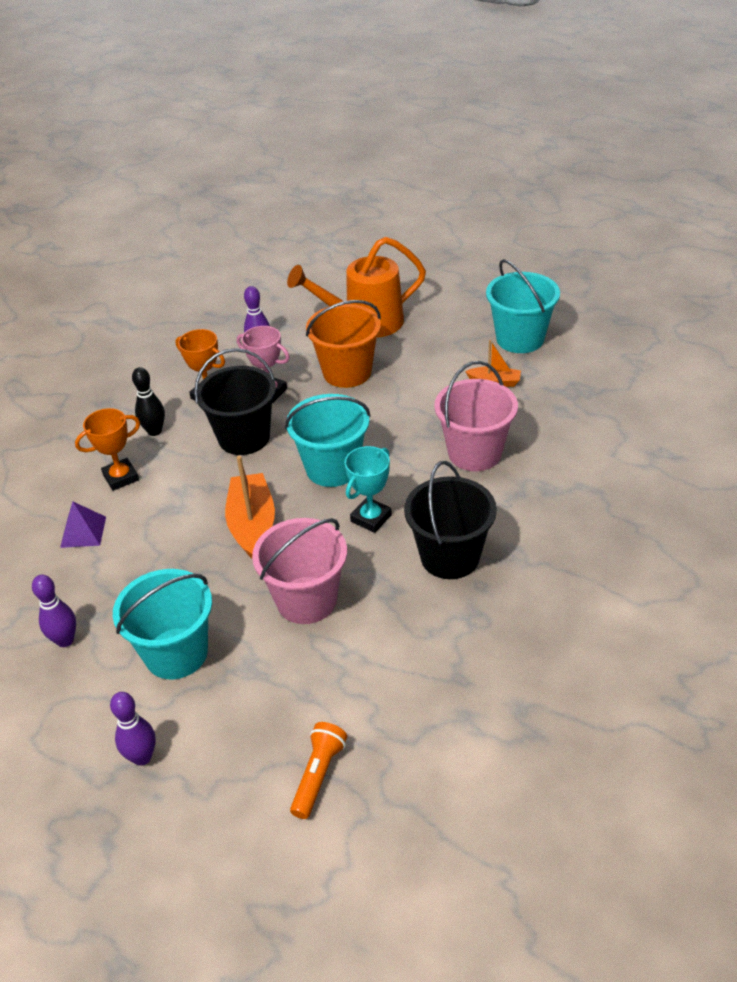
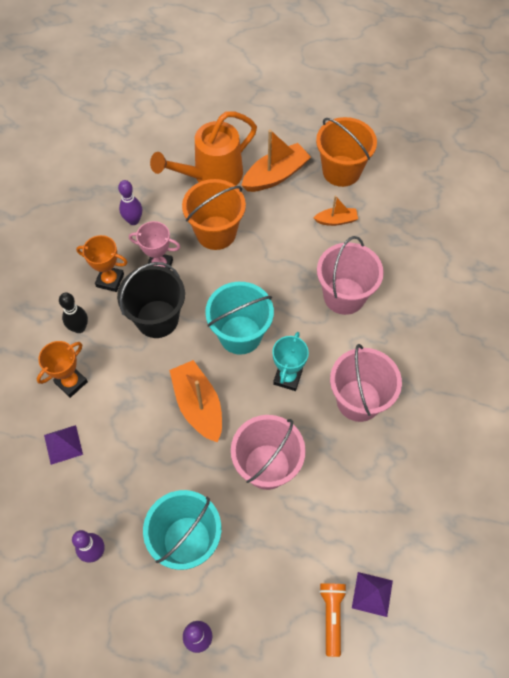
camera: 20 degrees left, 20 degrees up
(382, 763) = (372, 594): none -> purple pyramid
(439, 332) = (275, 175): none -> orange boat
(450, 557) = (358, 400): black bucket -> pink bucket
(520, 339) = (341, 171): turquoise bucket -> orange bucket

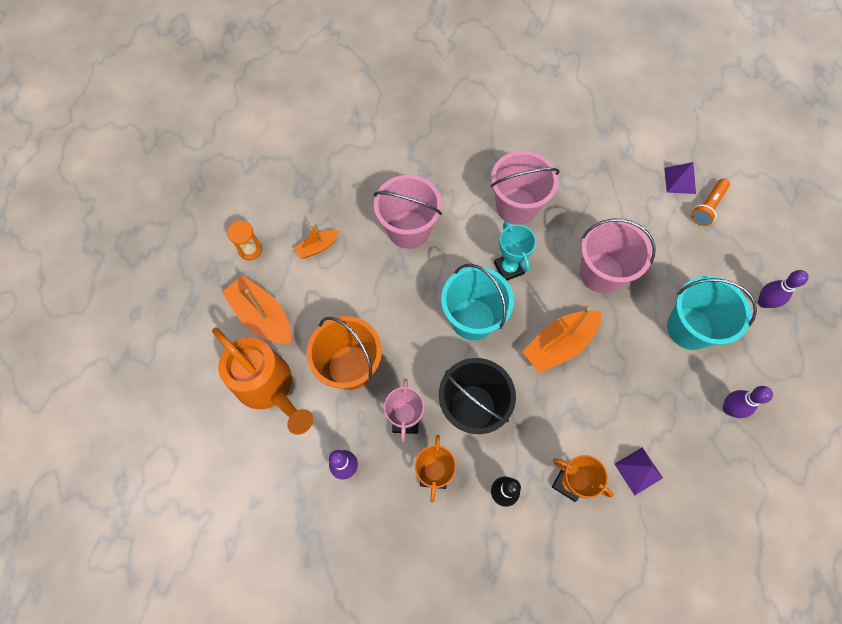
camera: 100 degrees left, 5 degrees up
(287, 377) = (509, 268): turquoise trophy -> turquoise trophy turned 60 degrees clockwise
(331, 616) = (707, 206): orange flashlight -> orange flashlight turned 45 degrees counterclockwise
(336, 220) = (317, 247): orange boat -> orange boat turned 105 degrees counterclockwise
(341, 171) = (250, 249): orange bucket -> orange hourglass

